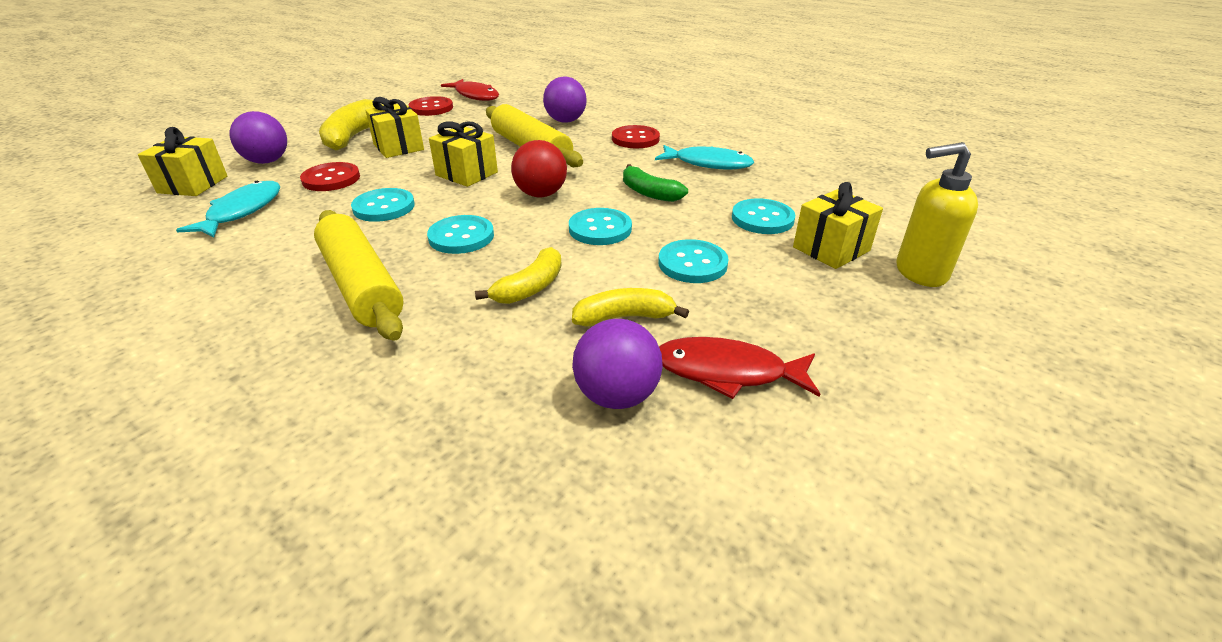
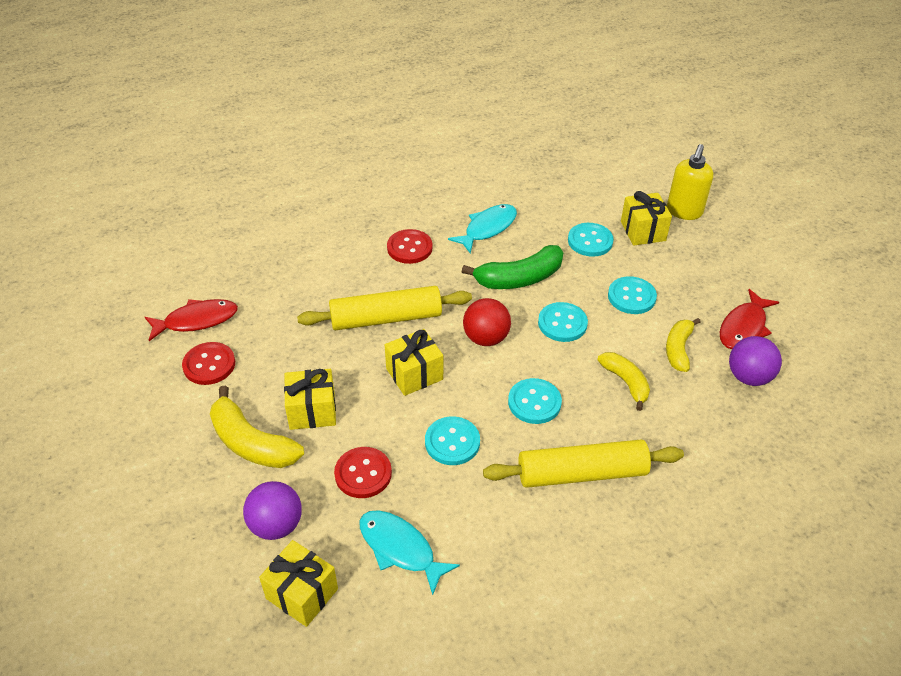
camera: 65 degrees left, 10 degrees up
(565, 121) = (332, 276): purple ball -> none
(649, 193) = (519, 278): green banana -> green banana, size x1.54

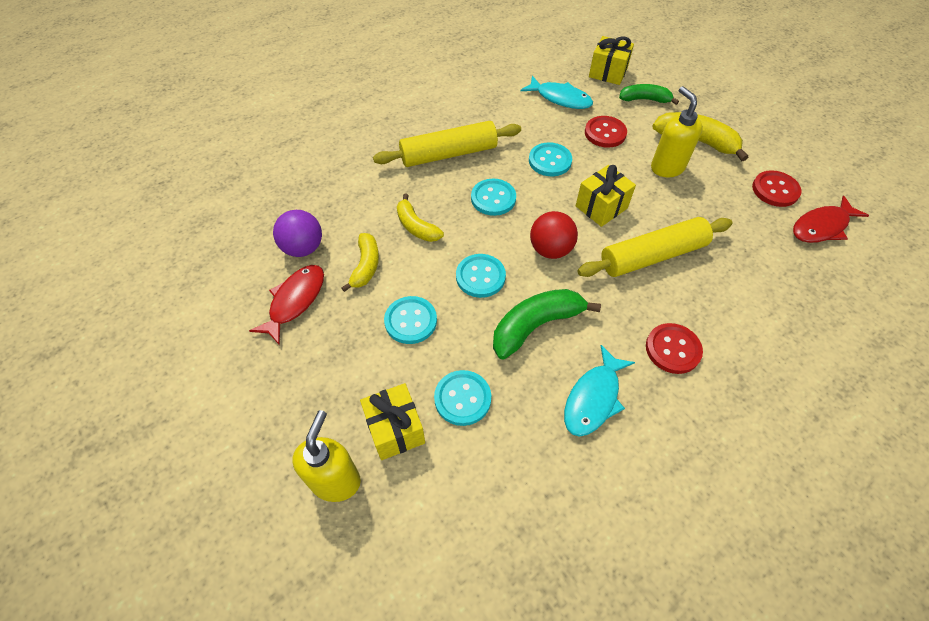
camera: 170 degrees right, 10 degrees up
(276, 525) = (644, 99): purple ball -> green banana
(312, 411) = (667, 167): yellow gift -> yellow soap dispenser

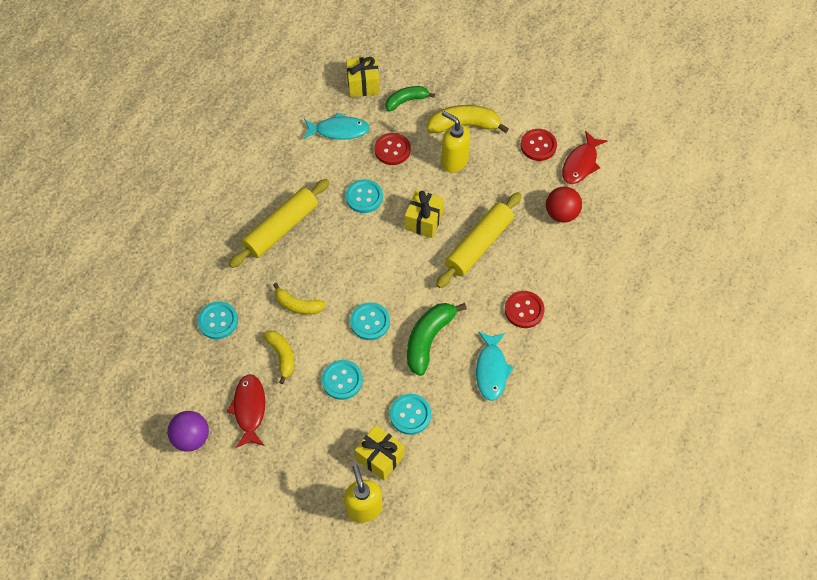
camera: 30 degrees left, 5 degrees up
(303, 248) = (224, 366): purple ball -> purple ball (192, 437)
(493, 198) = (340, 252): turquoise button -> turquoise button (218, 321)
(550, 250) = (406, 275): red ball -> red ball (561, 214)

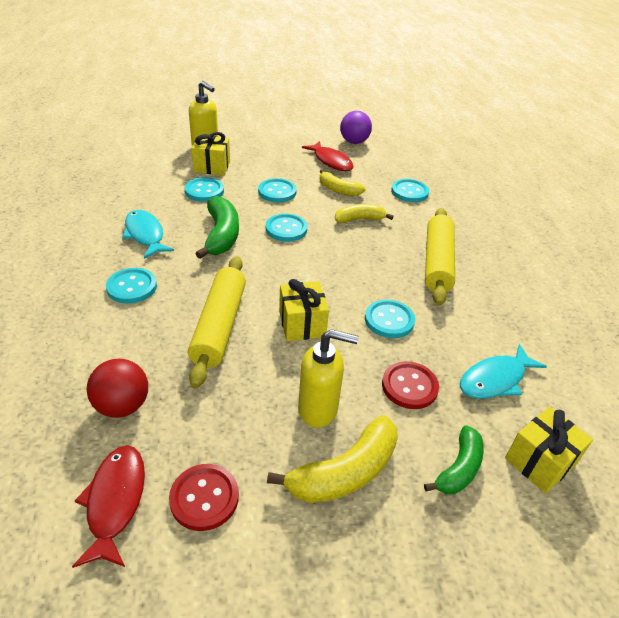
camera: 145 degrees right, 20 degrees down
(524, 310) = (132, 287): red button -> turquoise button

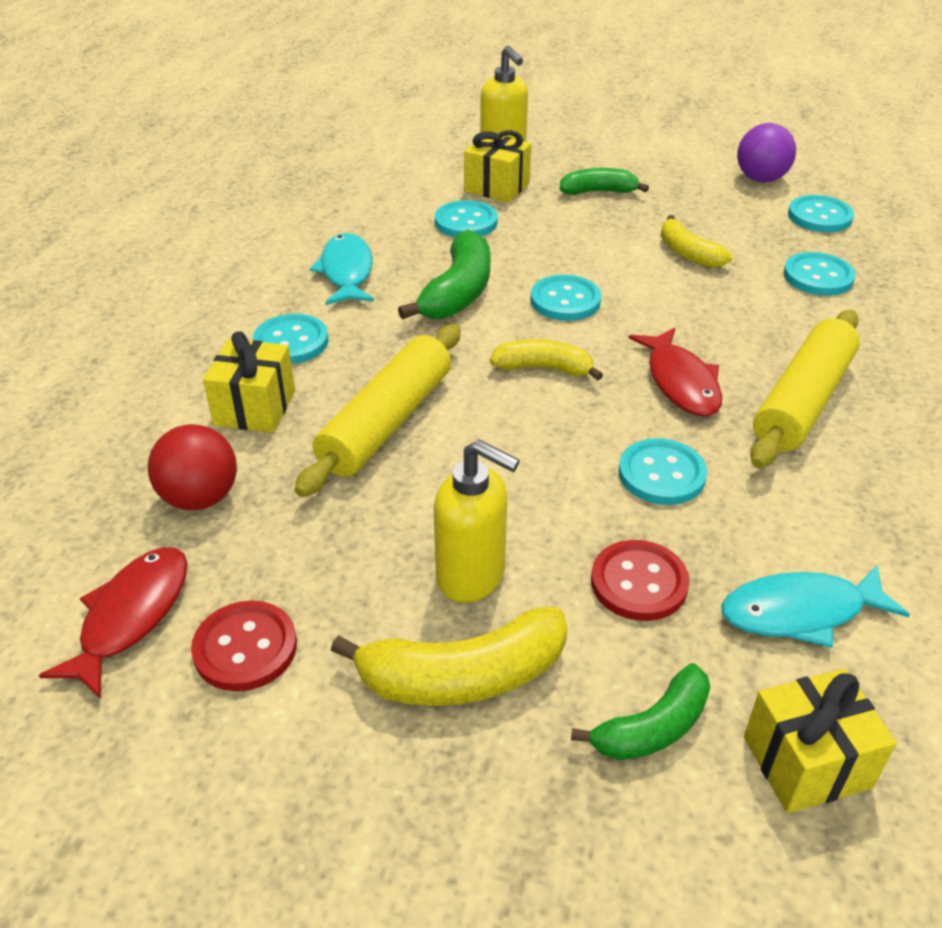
camera: 25 degrees right, 0 degrees up
(272, 161) = (598, 191): none -> green banana
(277, 192) = (581, 241): turquoise button -> turquoise button (819, 216)
(302, 324) = (513, 448): yellow gift -> yellow gift (255, 408)
(331, 161) = (701, 206): red fish -> red fish (681, 382)
(359, 219) = (699, 306): yellow banana -> yellow banana (544, 368)

